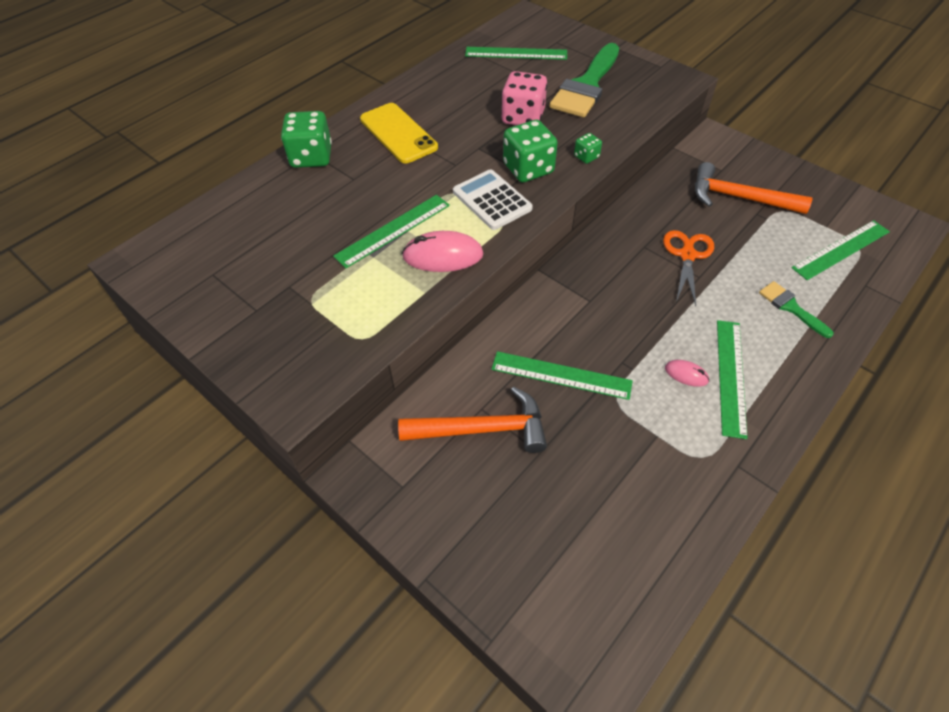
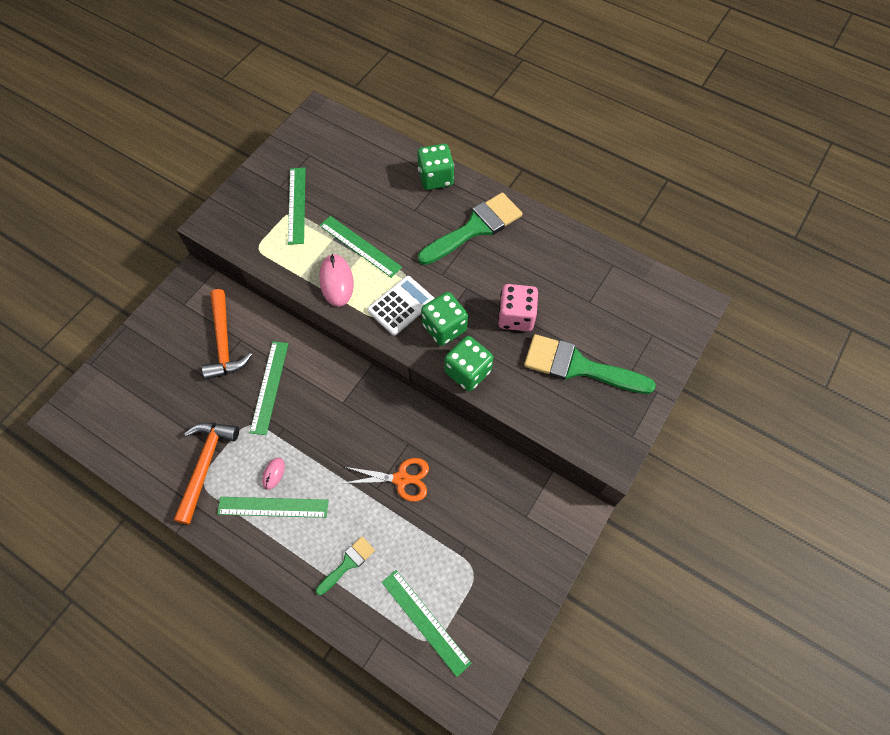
camera: 80 degrees right, 10 degrees up
(398, 133) = (475, 228): yellow phone -> green brush
(516, 53) = (620, 300): green ruler -> green ruler (296, 205)
(586, 157) = (468, 371): green dice -> green dice, size x2.02
(738, 198) = (485, 530): orange hammer -> orange hammer (205, 465)

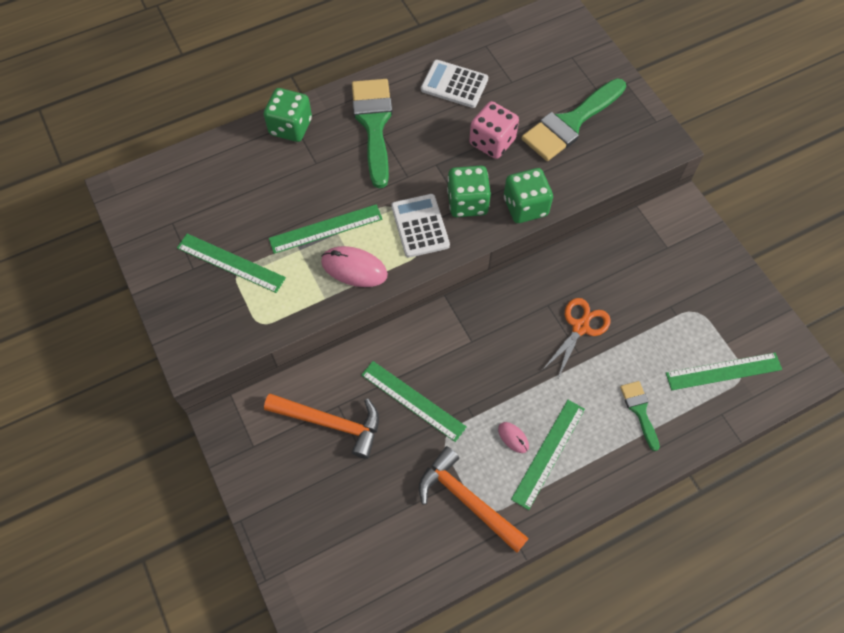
camera: 60 degrees left, 0 degrees up
(555, 262) = (454, 84): none -> white calculator

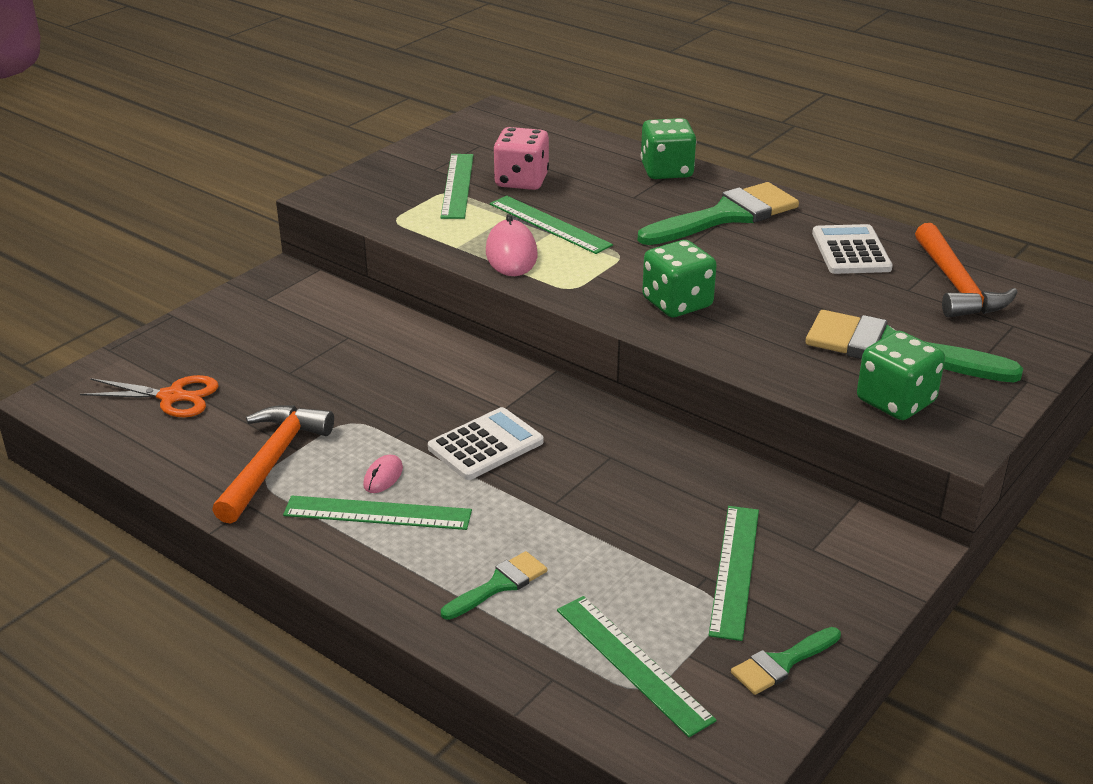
camera: 65 degrees right, 30 degrees down
(331, 423) = (322, 338): orange hammer -> orange hammer (956, 285)
(413, 400) = (388, 385): green ruler -> green ruler (734, 570)
(420, 226) = (610, 280): white calculator -> white calculator (486, 445)
(492, 142) = (791, 298): pink dice -> pink dice (521, 181)
(525, 206) = (714, 346): green dice -> green dice (895, 401)
(580, 327) = (597, 494): orange scissors -> orange scissors (172, 397)
(745, 305) = (782, 663): none -> green brush

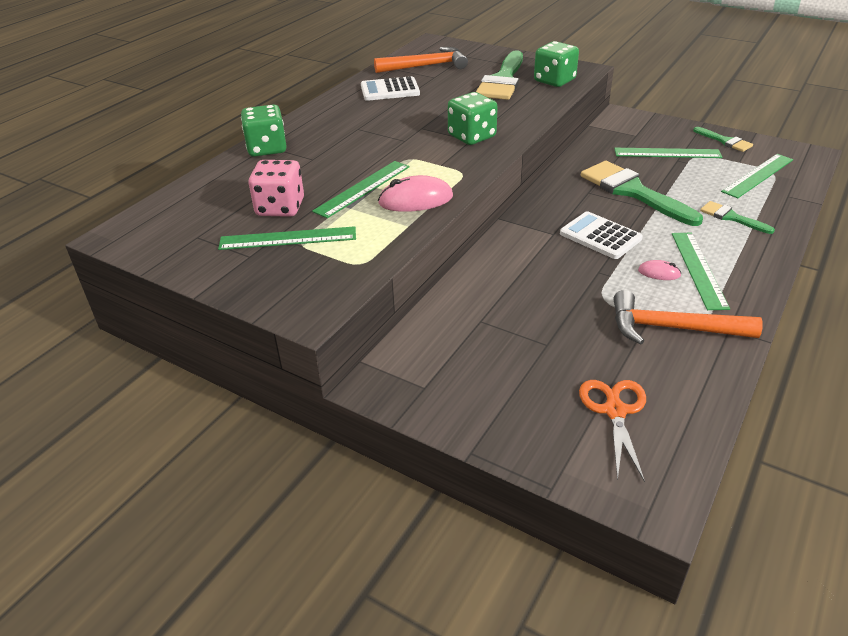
camera: 95 degrees left, 5 degrees up
(726, 216) = (343, 126): green brush -> green brush (633, 191)

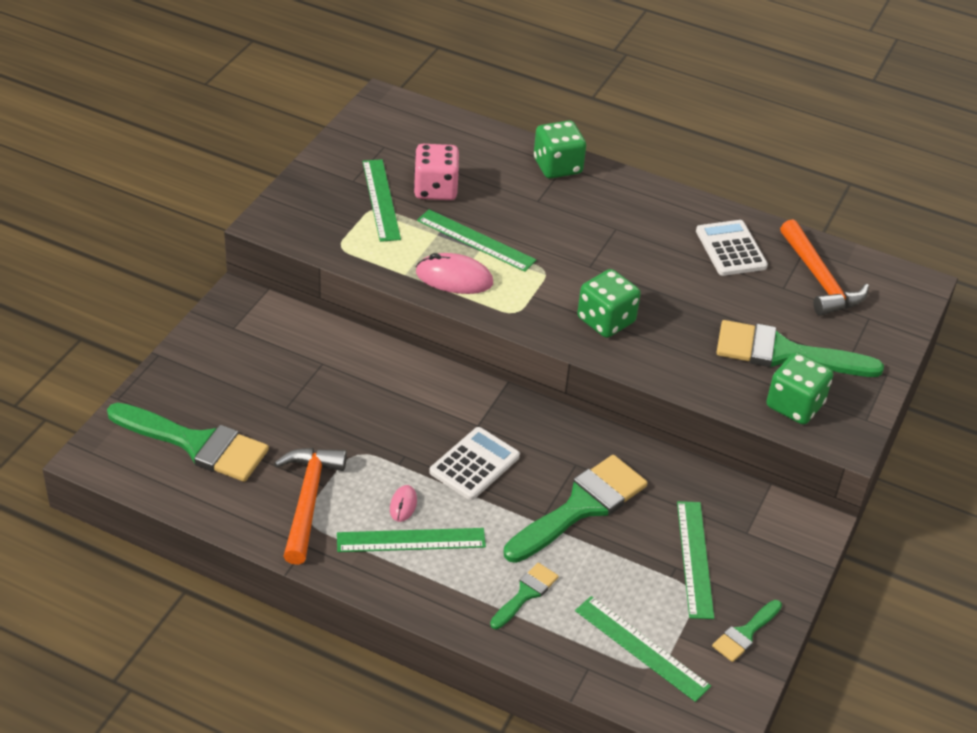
camera: 80 degrees right, 5 degrees up
(415, 200) = (454, 278): pink mouse -> pink mouse turned 60 degrees counterclockwise
(615, 411) = (196, 444): orange scissors -> green brush

